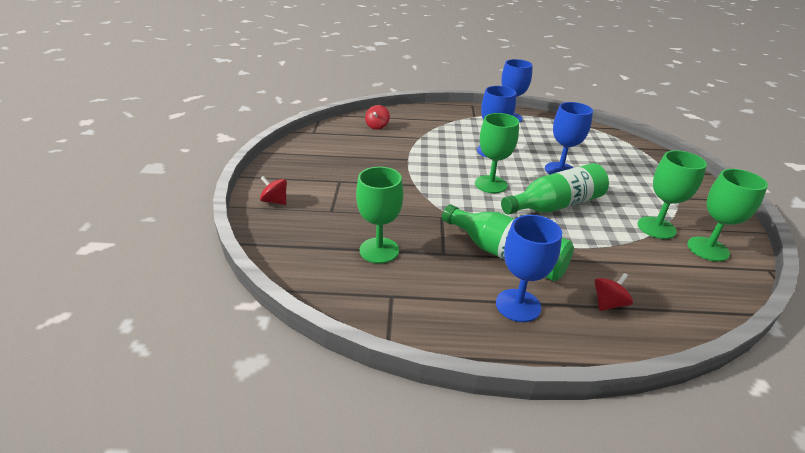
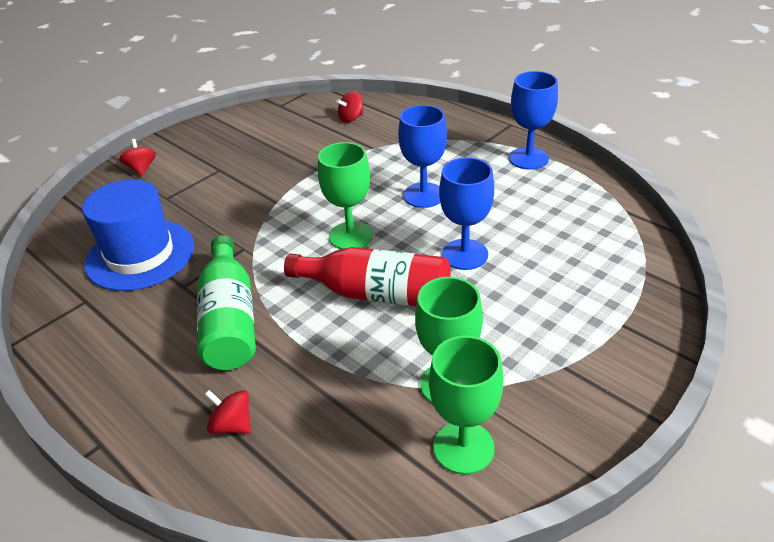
camera: 45 degrees right, 5 degrees up
(379, 250) = (140, 255): green goblet -> blue hat
(518, 305) = (155, 371): blue goblet -> none
(555, 205) = (376, 294): green bottle -> red bottle
(608, 303) = (232, 425): red spinning top -> red spinning top turned 150 degrees counterclockwise

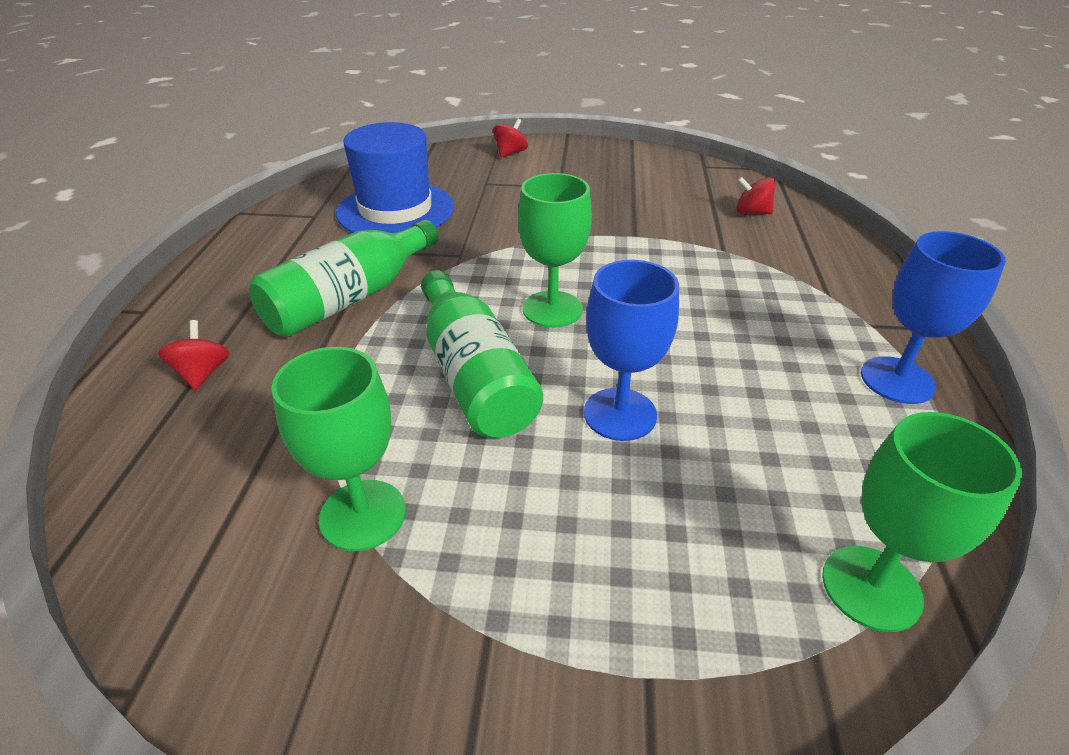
camera: 50 degrees right, 0 degrees up
(376, 294) = (474, 375): red bottle -> green bottle
(424, 195) = (690, 326): blue goblet -> none
(463, 447) = (257, 586): green goblet -> green goblet (871, 588)

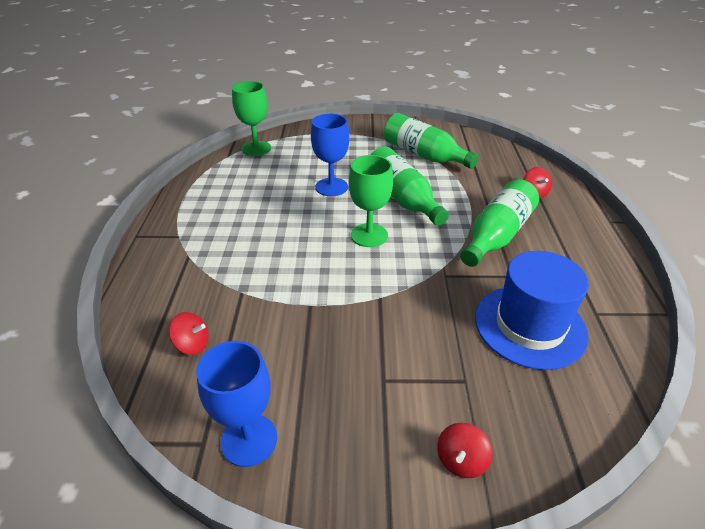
camera: 175 degrees right, 0 degrees up
(363, 515) = (424, 155): green goblet -> green bottle
(897, 380) = (191, 207): blue goblet -> blue goblet (249, 440)

